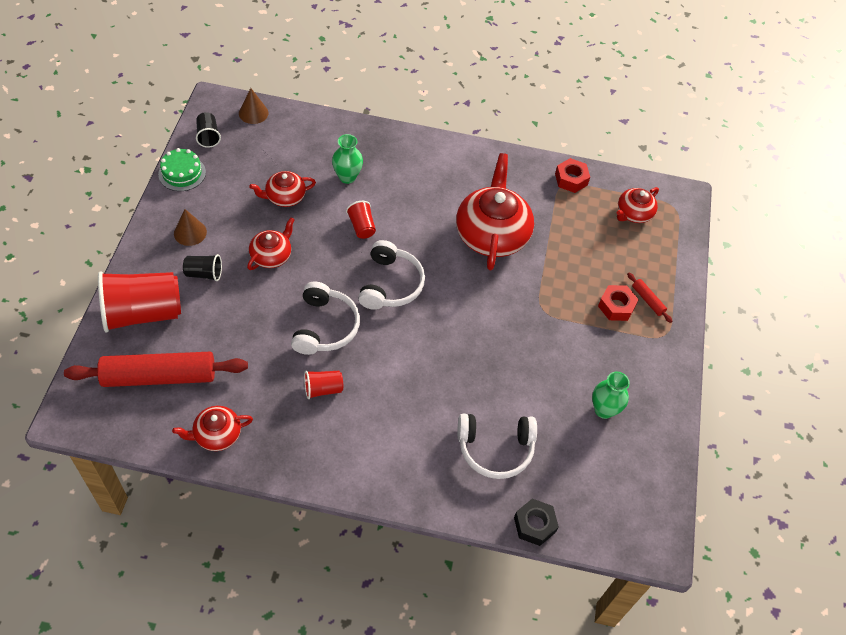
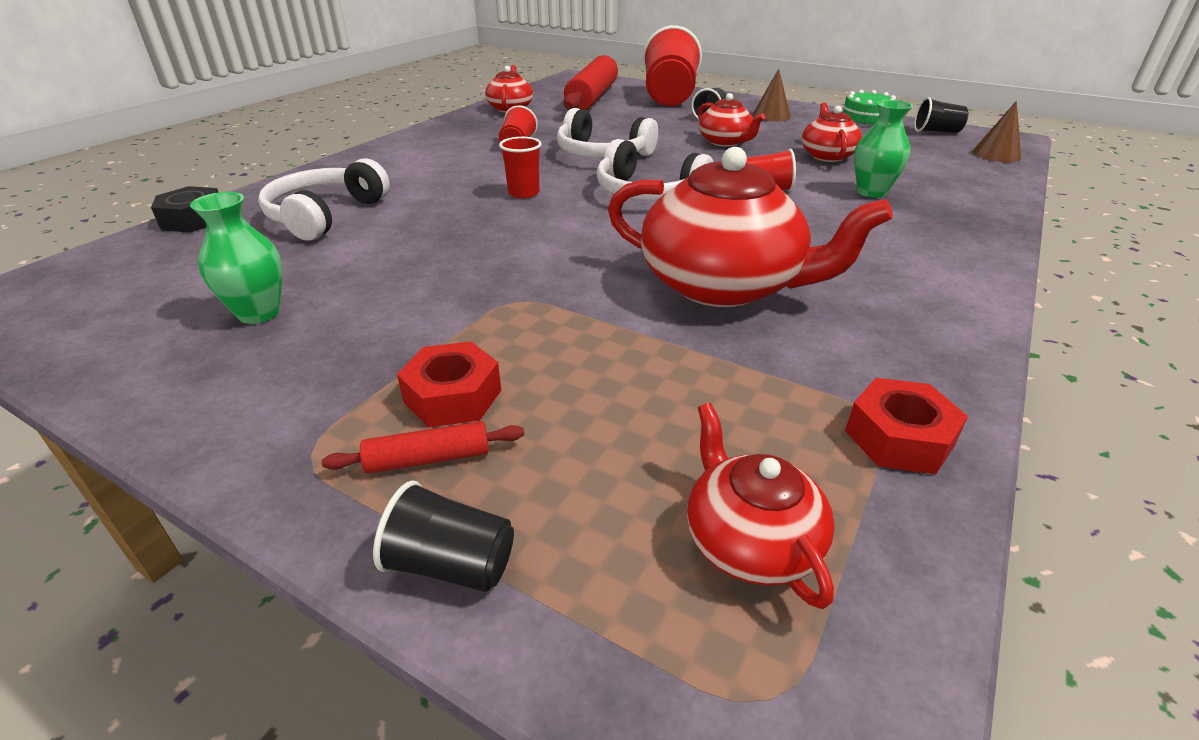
camera: 115 degrees right, 20 degrees down
(416, 351) = (523, 193): none -> red cup
(679, 277) = (451, 564): none -> black cup

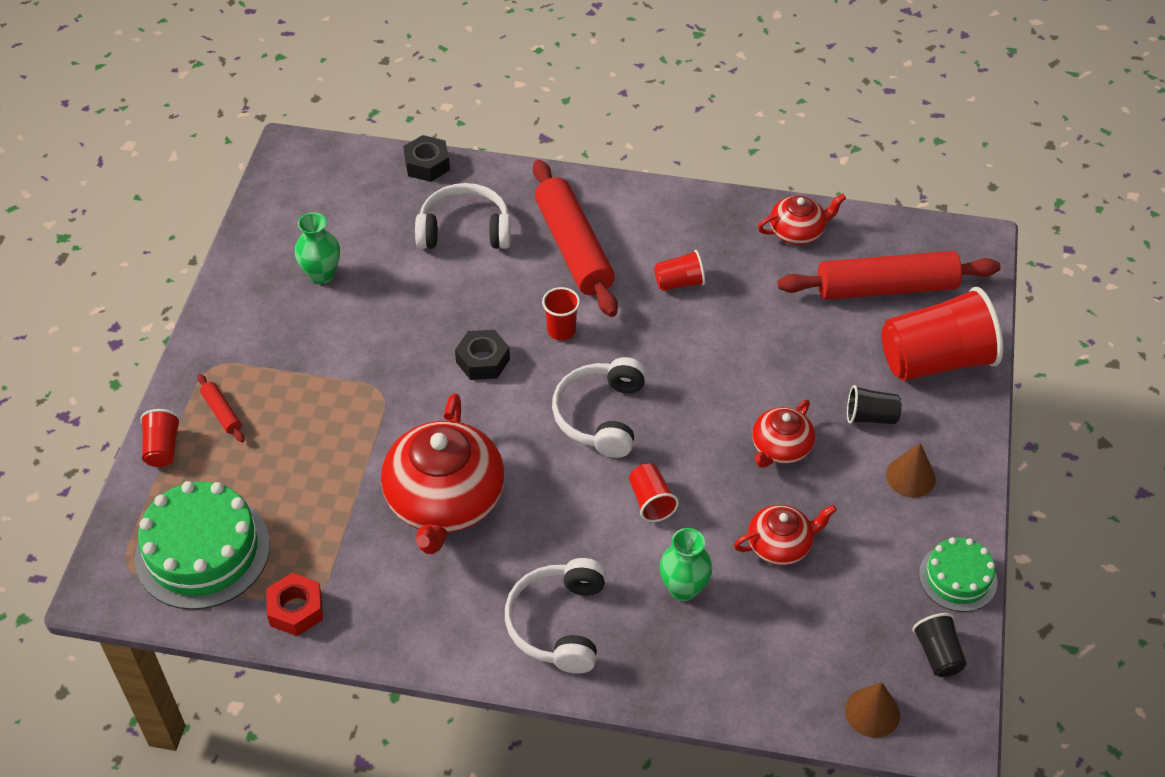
camera: 70 degrees right, 15 degrees up
(424, 174) = (573, 248): none -> red rolling pin
(451, 564) = (162, 448): black cup -> red cup
(453, 396) = (271, 401): red nut -> none
(526, 233) = (483, 361): none -> black nut
(602, 154) = (687, 355): white headphones -> white headphones (558, 623)
(750, 541) = (202, 551): red teapot -> green cake

